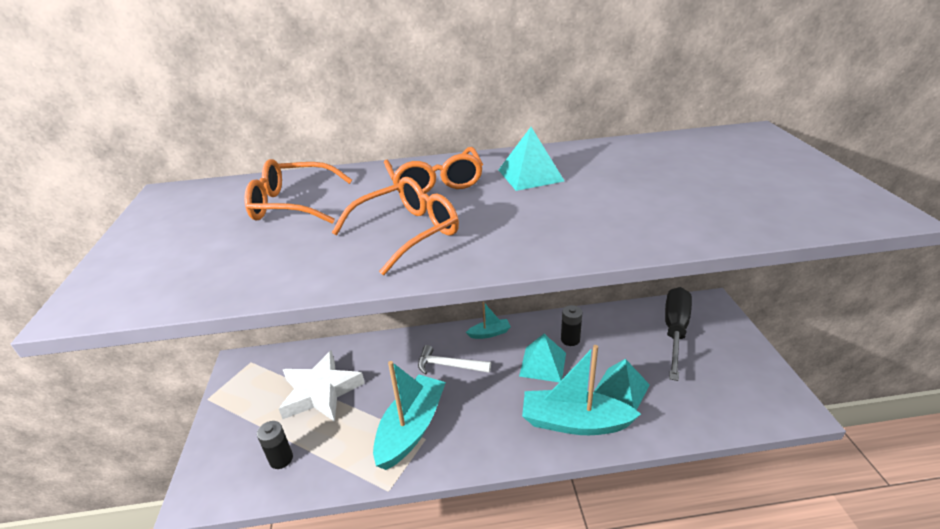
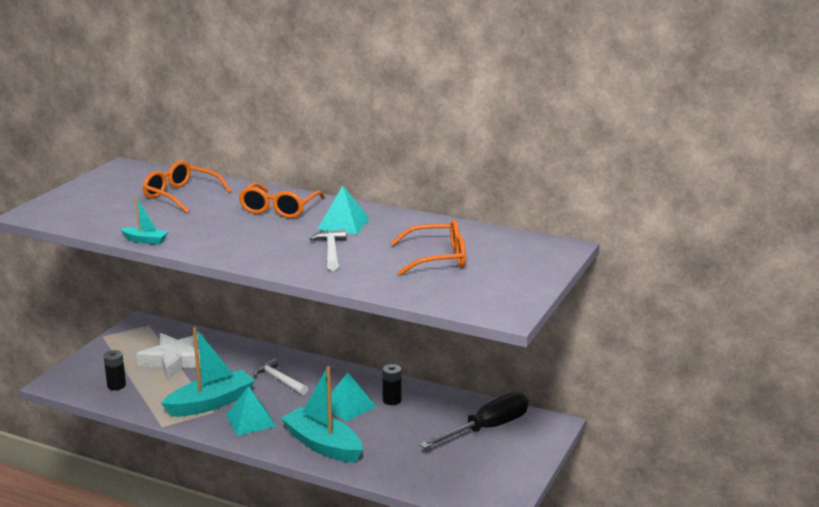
camera: 30 degrees right, 10 degrees down
(406, 233) = (217, 231): orange glasses -> orange glasses (436, 258)
(489, 333) = (335, 372): turquoise boat -> turquoise boat (145, 240)
(577, 209) = (331, 251): none -> white hammer
(620, 390) = (383, 443): turquoise pyramid -> turquoise pyramid (250, 420)

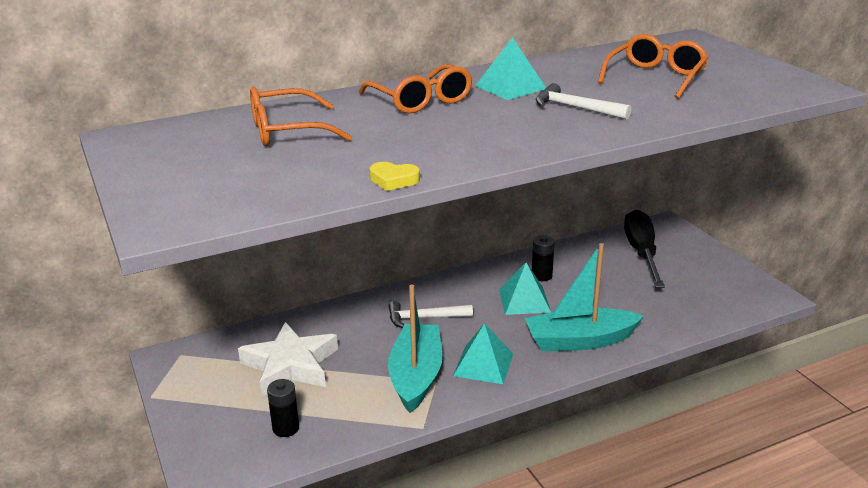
camera: 50 degrees left, 5 degrees up
(145, 240) = (393, 180): turquoise boat -> yellow heart

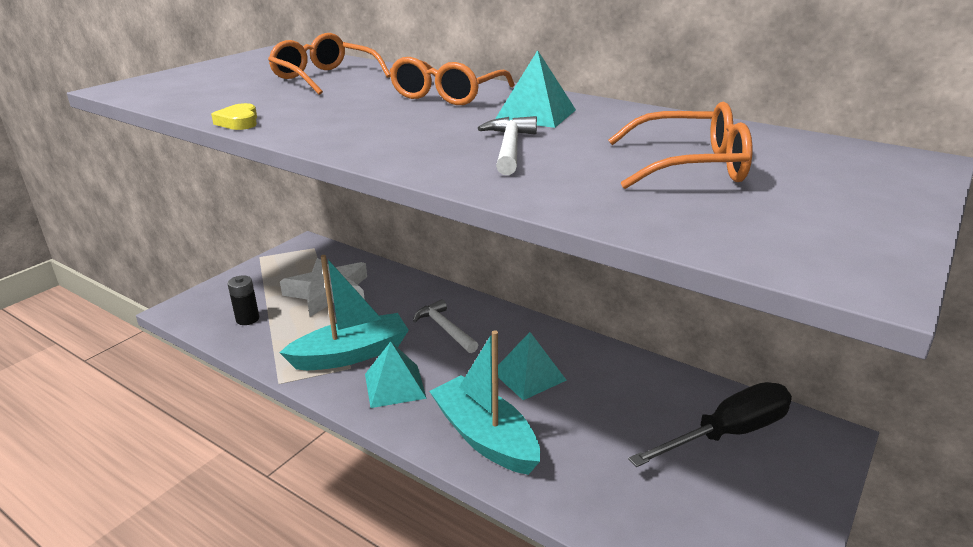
camera: 60 degrees right, 0 degrees up
(541, 276) = (588, 372): black battery -> none

